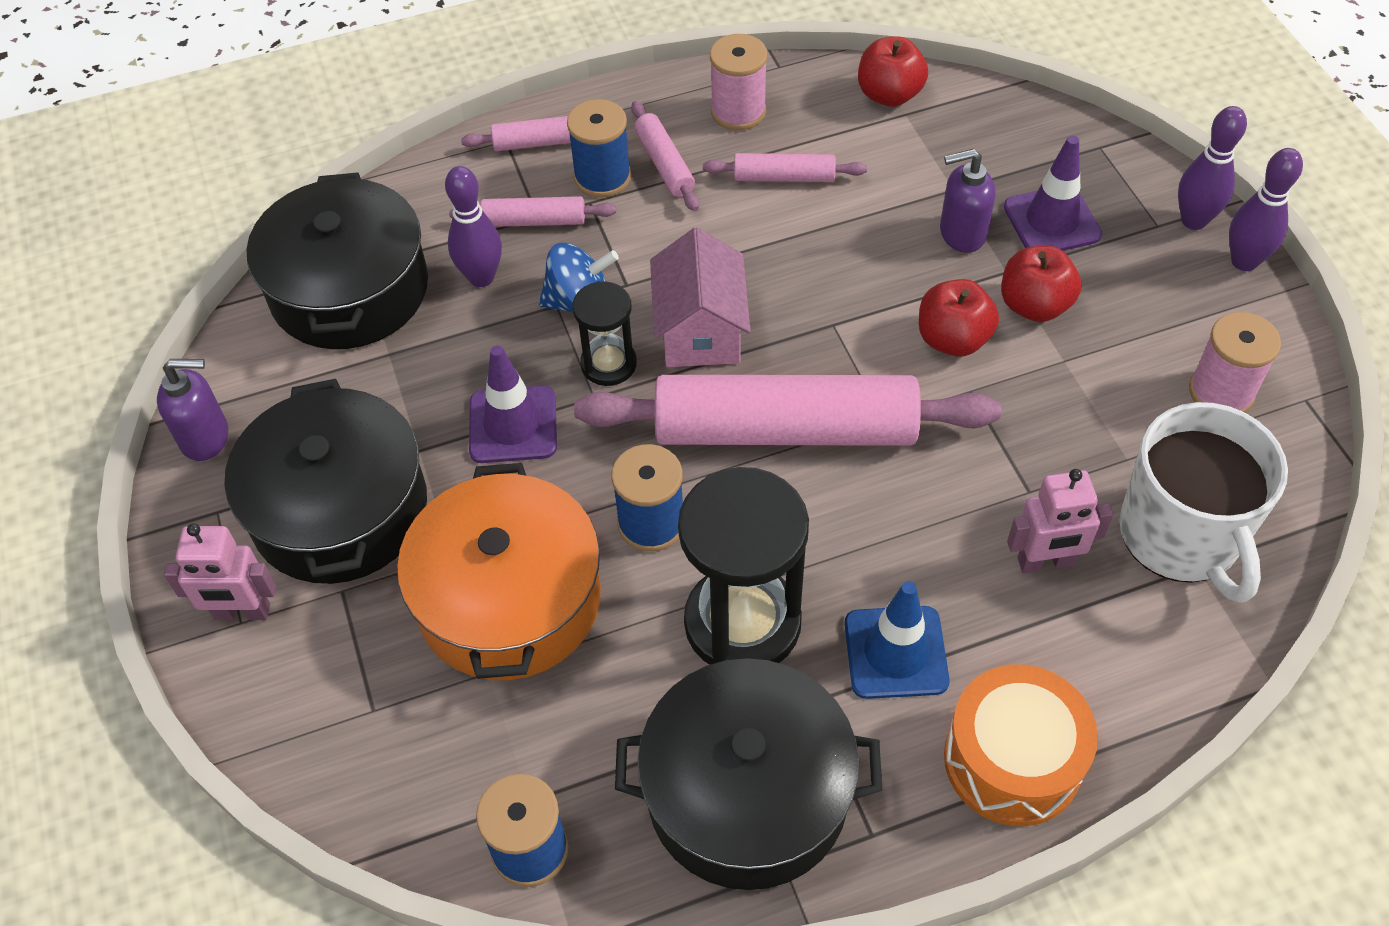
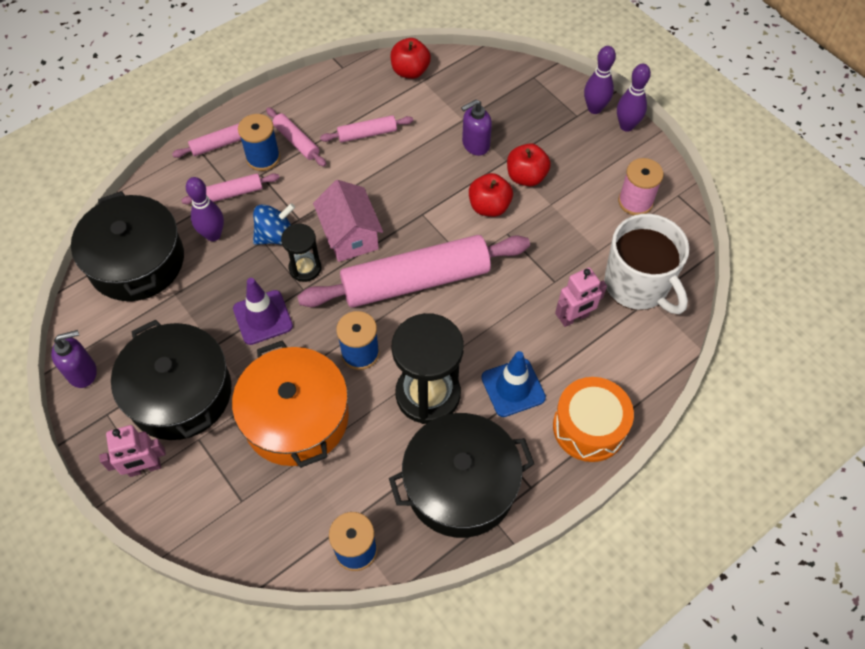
camera: 20 degrees left, 5 degrees up
(738, 111) = (328, 100): pink spool -> none
(1052, 221) = (521, 126): purple traffic cone -> none

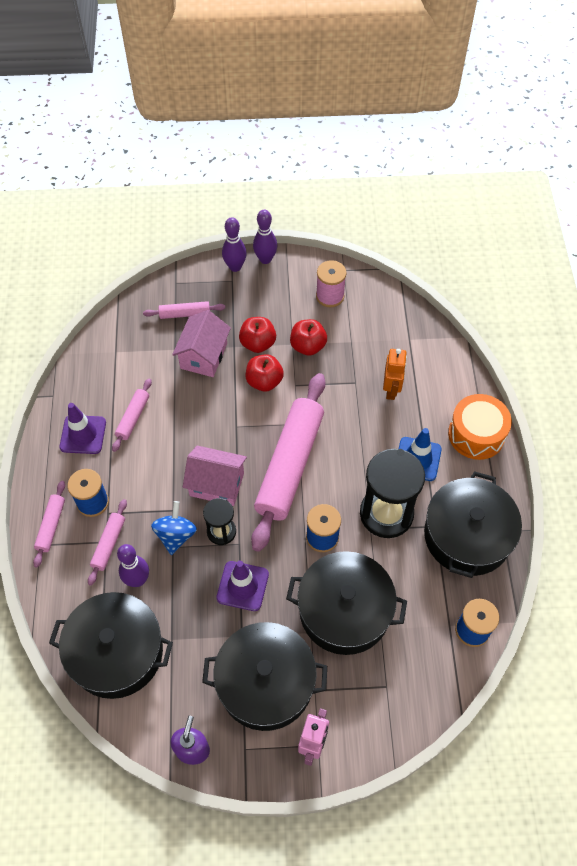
camera: 55 degrees left, 0 degrees up
(296, 141) = (97, 469): pink rolling pin -> pink rolling pin (185, 314)
(296, 417) = (344, 610): orange pot -> black pot
(322, 110) = (83, 434): none -> purple traffic cone
(410, 71) = (99, 354): red apple -> red apple (308, 346)
(475, 145) = (204, 356): purple soap dispenser -> pink house
(574, 318) = (391, 390): pink robot -> orange robot
(637, 285) = (394, 338): white mug -> none

